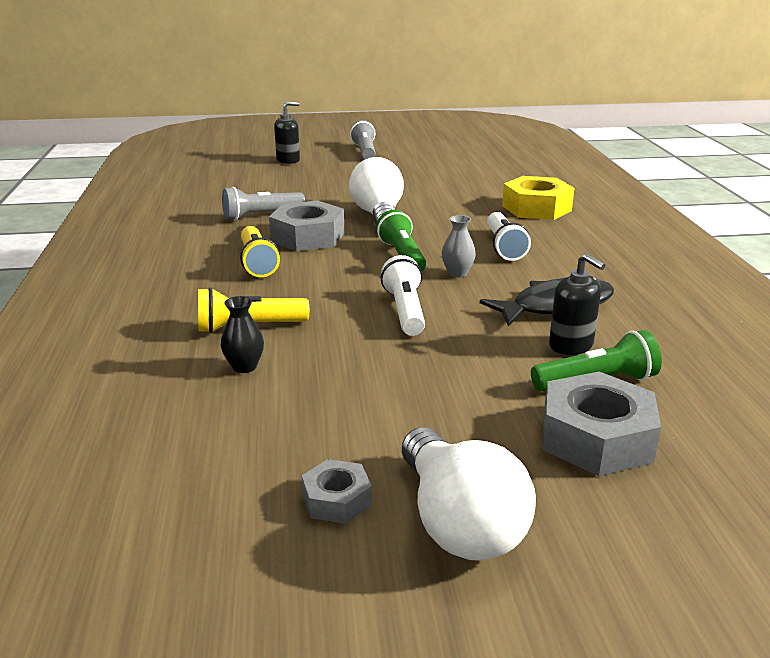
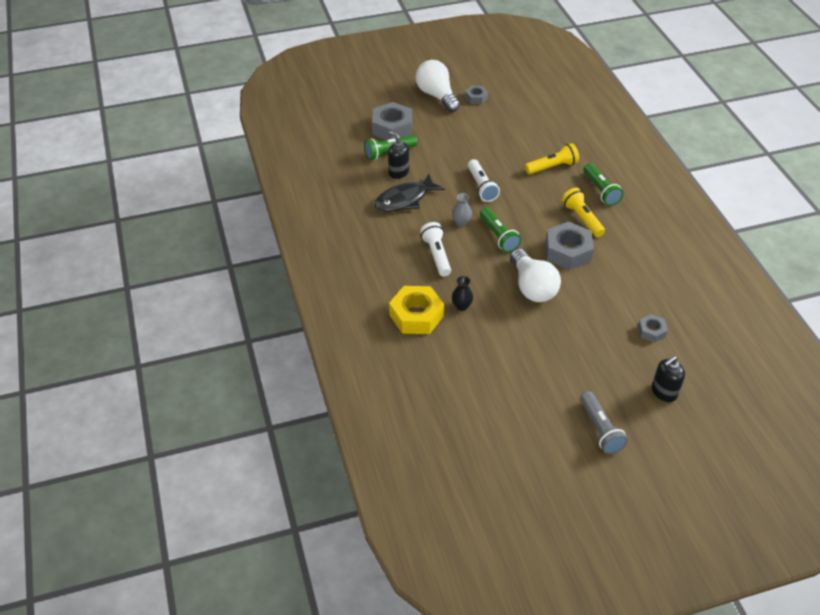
camera: 170 degrees right, 20 degrees up
(192, 289) = (600, 191): none -> green flashlight
(244, 367) = (538, 144): black vase -> black vase (461, 306)
(261, 215) = (617, 276): grey flashlight -> none
(262, 184) = (651, 331): none -> grey nut

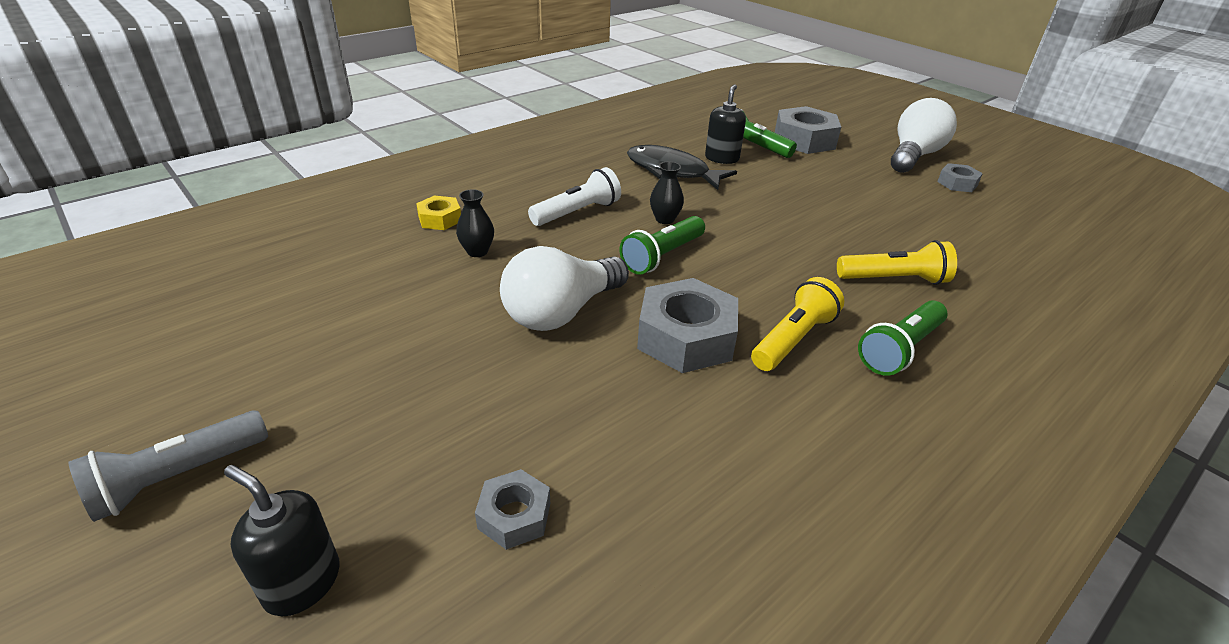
camera: 65 degrees right, 10 degrees down
(416, 315) = (440, 219): yellow nut -> yellow nut, size x0.53
(461, 222) = (665, 219): grey vase -> black vase
(481, 187) = (763, 222): white flashlight -> none
(552, 167) = (893, 279): yellow flashlight -> yellow flashlight turned 45 degrees counterclockwise

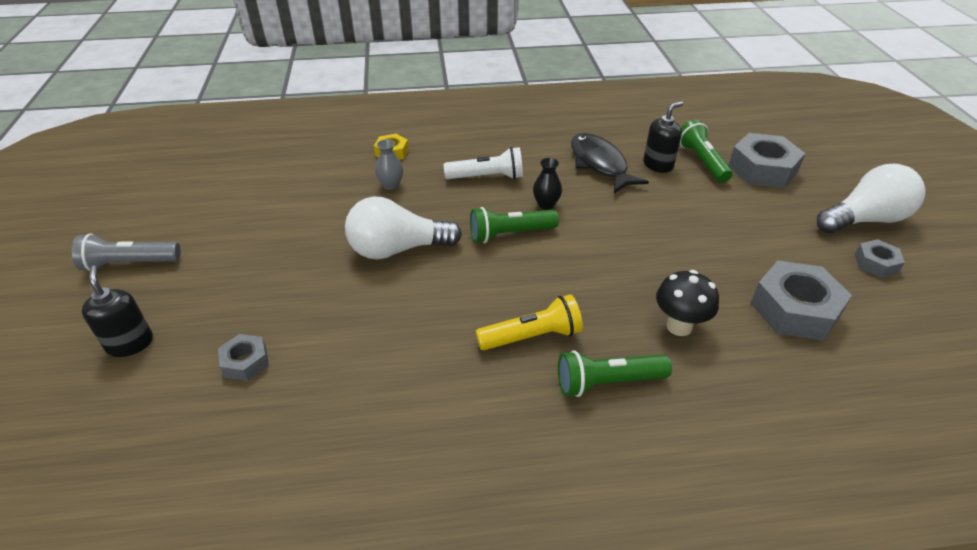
camera: 35 degrees right, 5 degrees up
(477, 251) = (391, 185): black vase -> grey vase
(686, 337) = (457, 301): grey nut -> grey nut (795, 309)
(893, 279) = (679, 326): yellow flashlight -> black mushroom

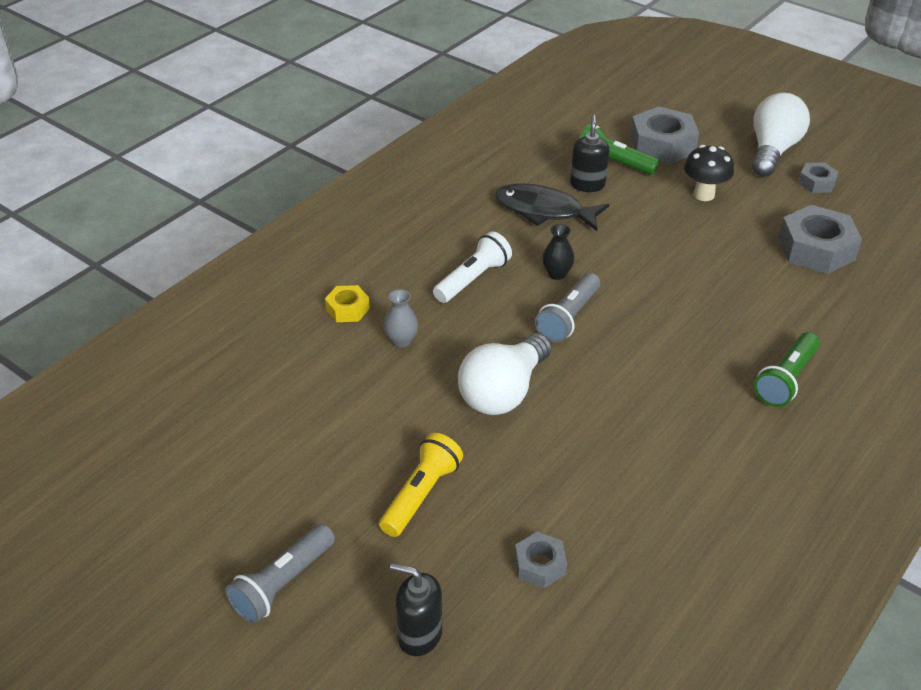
camera: 45 degrees left, 0 degrees up
(510, 234) = (568, 317): green flashlight -> grey flashlight
(532, 336) = (700, 385): yellow flashlight -> yellow flashlight (421, 495)
(679, 326) = (772, 309): black mushroom -> black mushroom (704, 194)

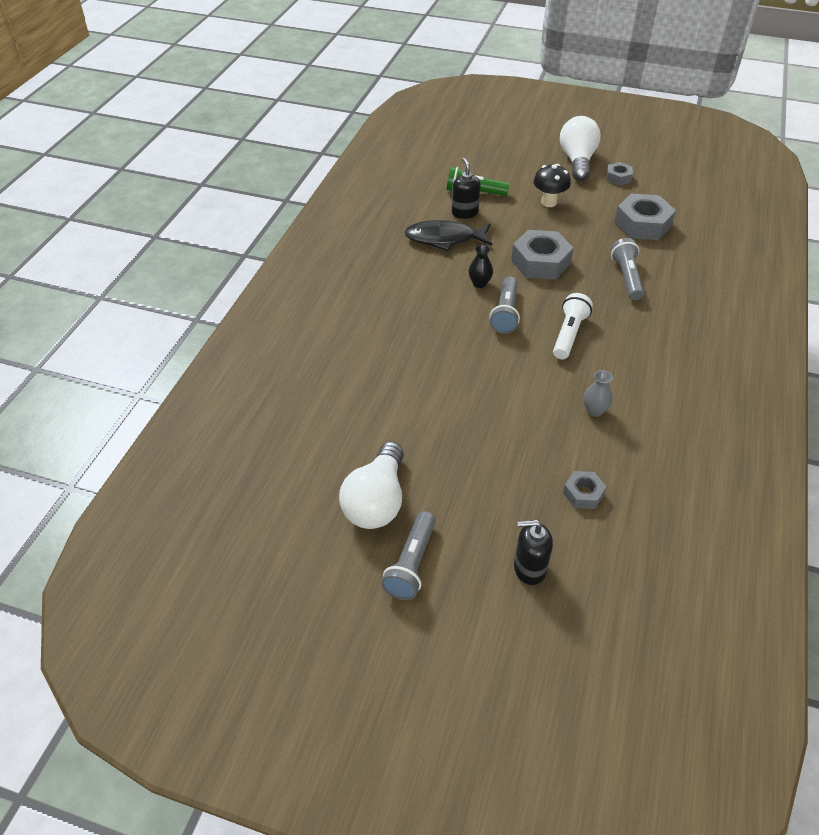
camera: 20 degrees left, 5 degrees up
(347, 309) = (341, 347): yellow nut -> none
(401, 341) = (395, 360): grey vase -> grey vase (594, 410)
(421, 495) = (474, 469): yellow flashlight -> none
(472, 279) = (422, 302): white flashlight -> white flashlight (569, 334)
(503, 392) = (490, 379): white light bulb -> white light bulb (376, 501)
(662, 145) = (501, 172): grey nut -> grey nut (540, 262)
(754, 311) = (626, 277): none -> grey flashlight
(786, 379) = (671, 320): green flashlight -> none

